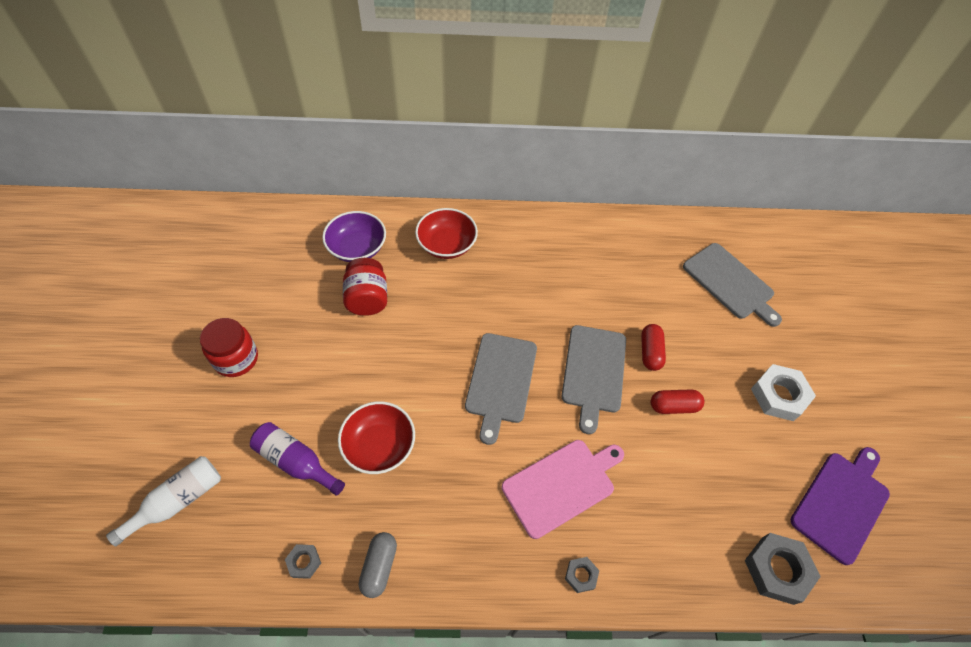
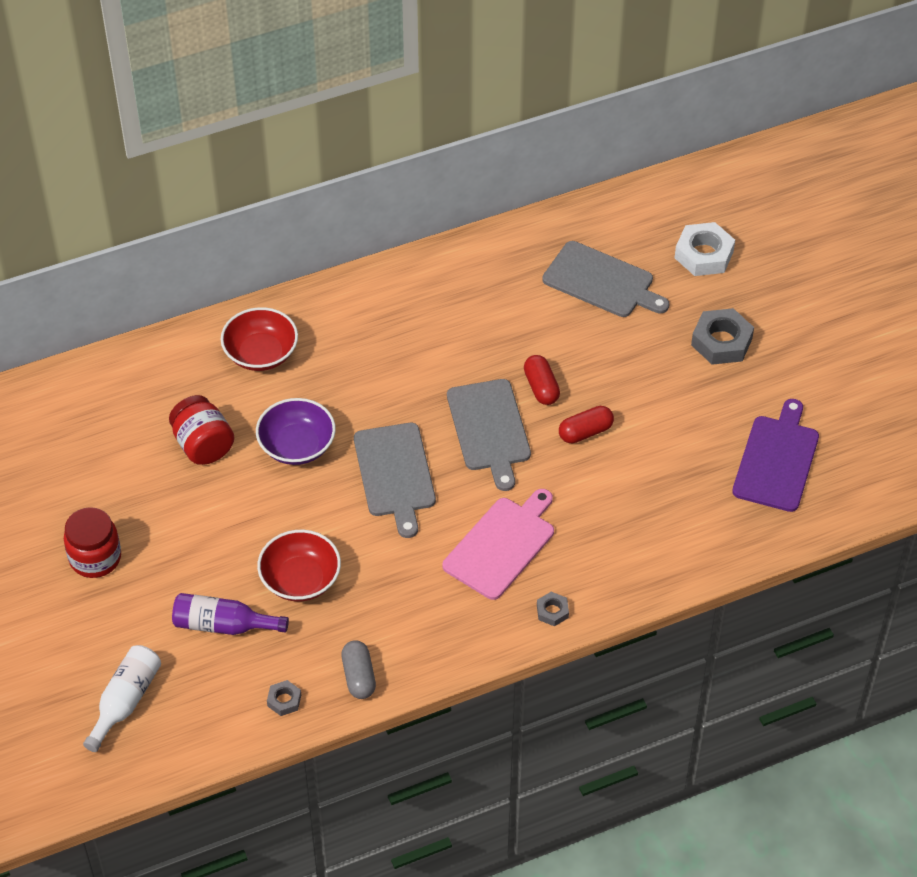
camera: 20 degrees left, 5 degrees down
(357, 248) = (157, 395): purple bowl -> purple bowl (297, 445)
(777, 570) = (732, 538): grey nut -> grey nut (721, 342)
(779, 396) = (689, 382): white nut -> white nut (704, 255)

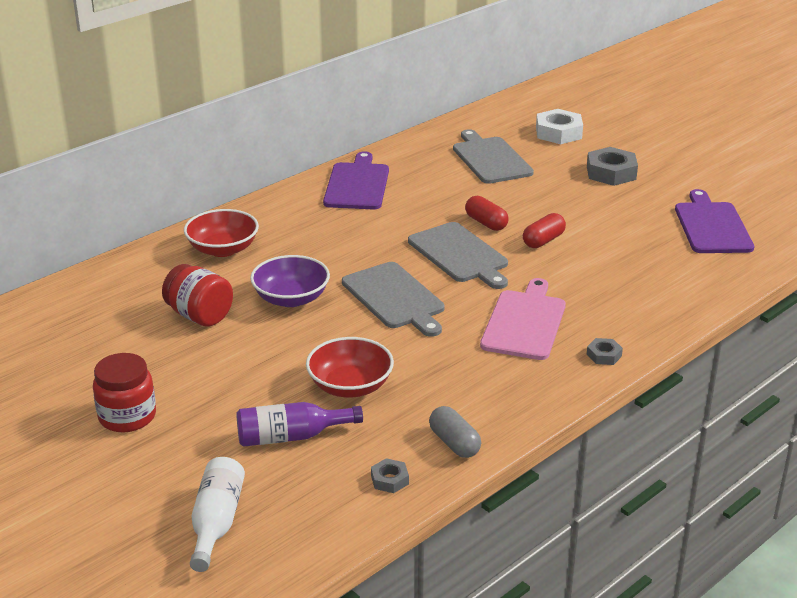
camera: 20 degrees left, 20 degrees down
(438, 287) = (357, 184): none -> purple cutting board
(602, 281) = (490, 159): grey cutting board -> grey cutting board turned 120 degrees counterclockwise

